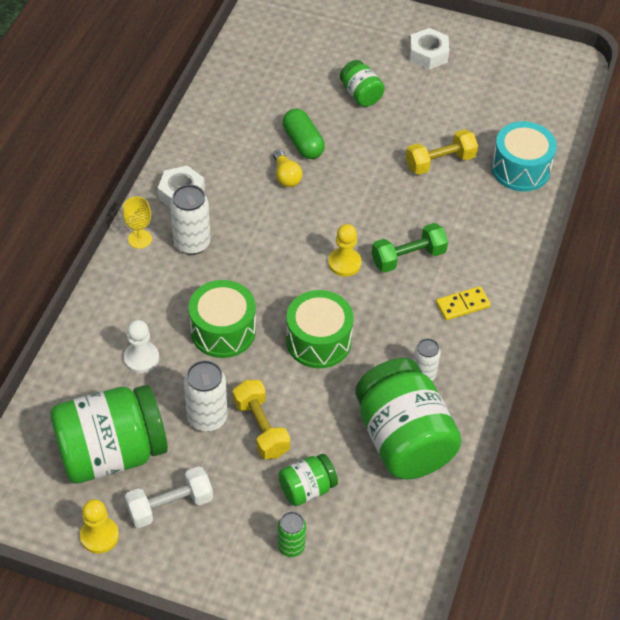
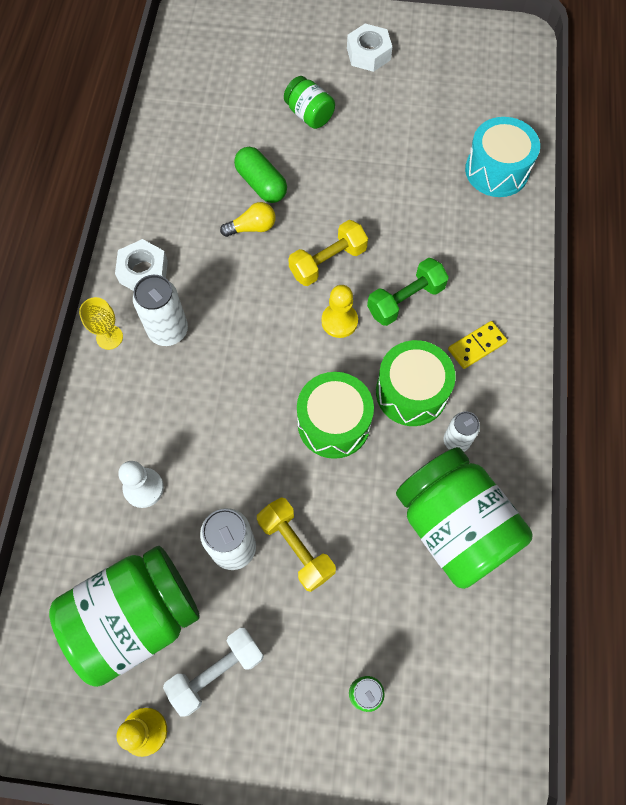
camera: 10 degrees left, 15 degrees up
(223, 330) = (226, 433): green drum -> green drum (411, 392)
(286, 176) = (252, 227): yellow light bulb -> yellow light bulb turned 75 degrees counterclockwise
(307, 489) = (364, 614): green jar -> none
(440, 162) = (411, 178): yellow dumbbell -> yellow dumbbell (328, 262)

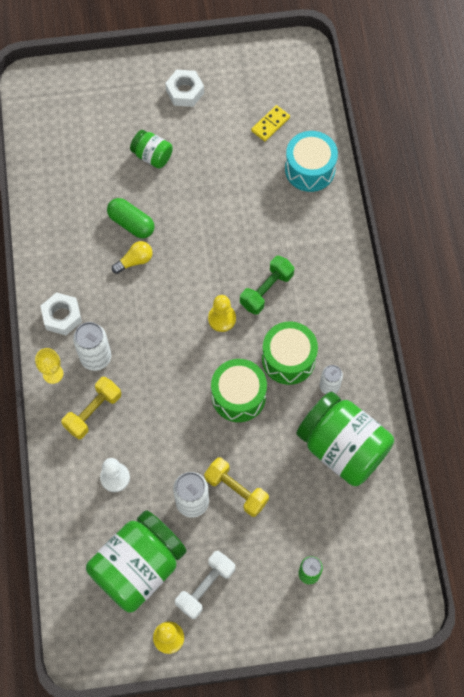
camera: 15 degrees left, 0 degrees up
(328, 262) = (200, 274): yellow dumbbell -> yellow dumbbell (93, 412)
(477, 346) = (327, 313): yellow domino -> yellow domino (270, 124)

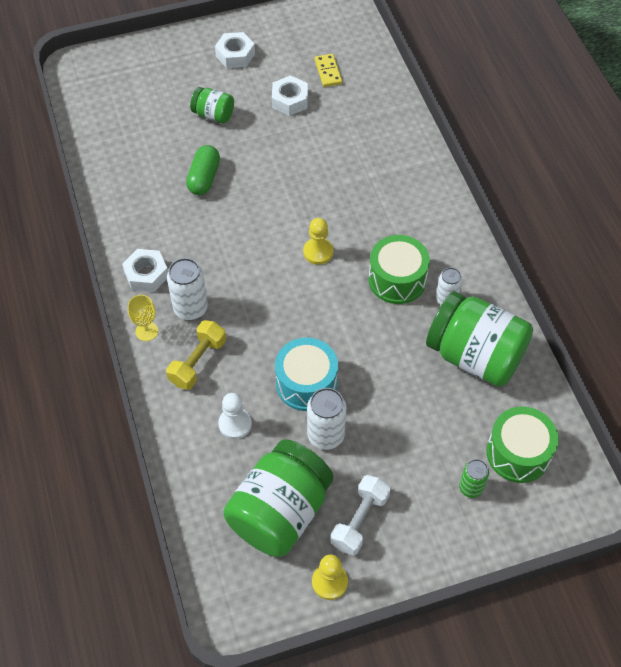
camera: 10 degrees left, 10 degrees down
(131, 223) = (204, 178): green capsule -> green capsule turned 75 degrees clockwise
(135, 261) = (214, 211): yellow light bulb -> none
(227, 151) = (290, 100): none -> white nut
(236, 490) = (371, 416): yellow dumbbell -> none
(238, 396) = (352, 323): green drum -> green drum (518, 453)
(266, 290) = (359, 219): green dumbbell -> none
(270, 124) = (328, 72): yellow domino -> yellow domino turned 45 degrees counterclockwise
(310, 169) = (377, 105): turquoise drum -> turquoise drum (306, 383)

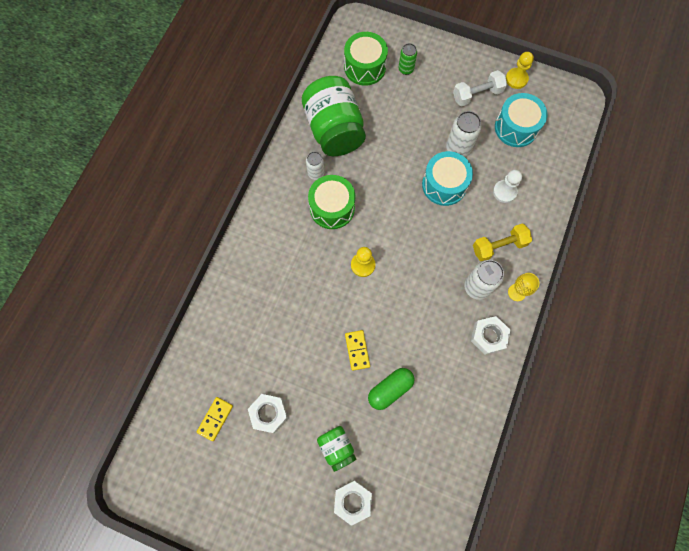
camera: 140 degrees left, 15 degrees up
(235, 55) = (268, 502): white nut -> white nut (352, 501)
(259, 185) = (357, 350): none -> yellow domino
(280, 512) = (516, 128): green jar -> turquoise drum

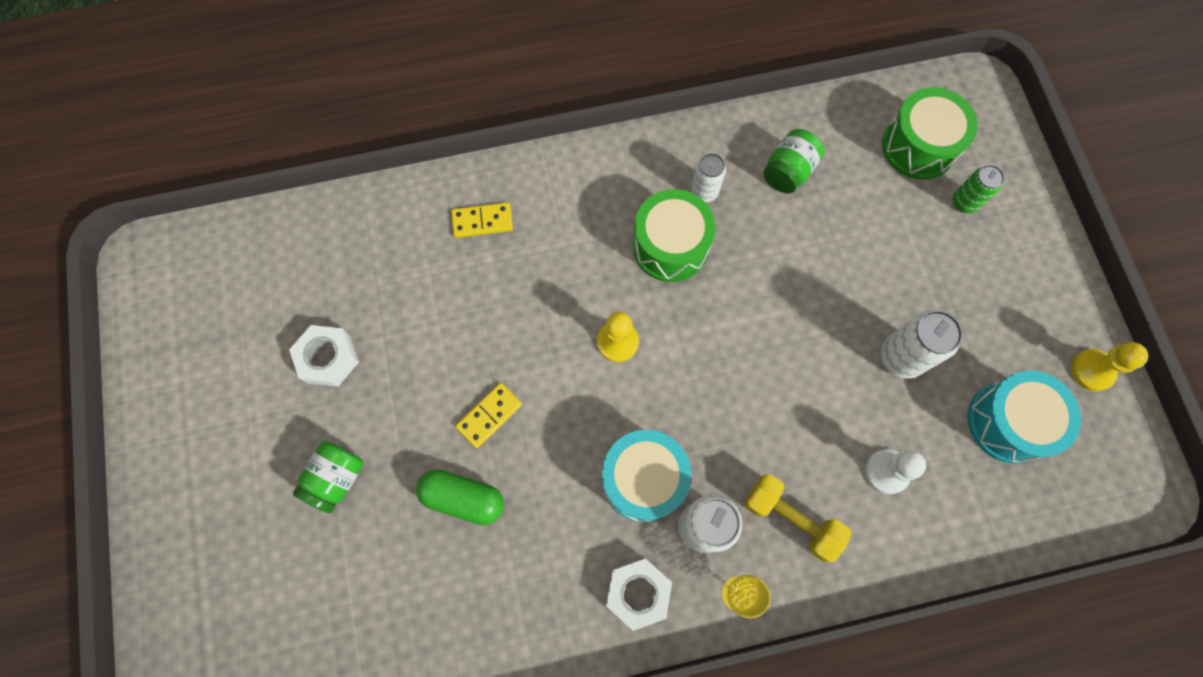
camera: 55 degrees right, 0 degrees up
(215, 418) = (281, 297): yellow domino -> yellow domino (482, 221)
(334, 130) = (788, 171): green jar -> green jar, size x0.49
(352, 501) = (276, 548): white nut -> none
(444, 185) = (826, 375): turquoise drum -> turquoise drum (643, 479)
(477, 95) = (1013, 329): white dumbbell -> none

